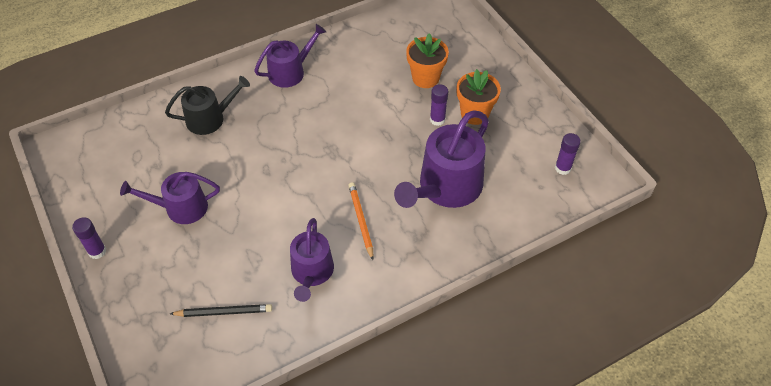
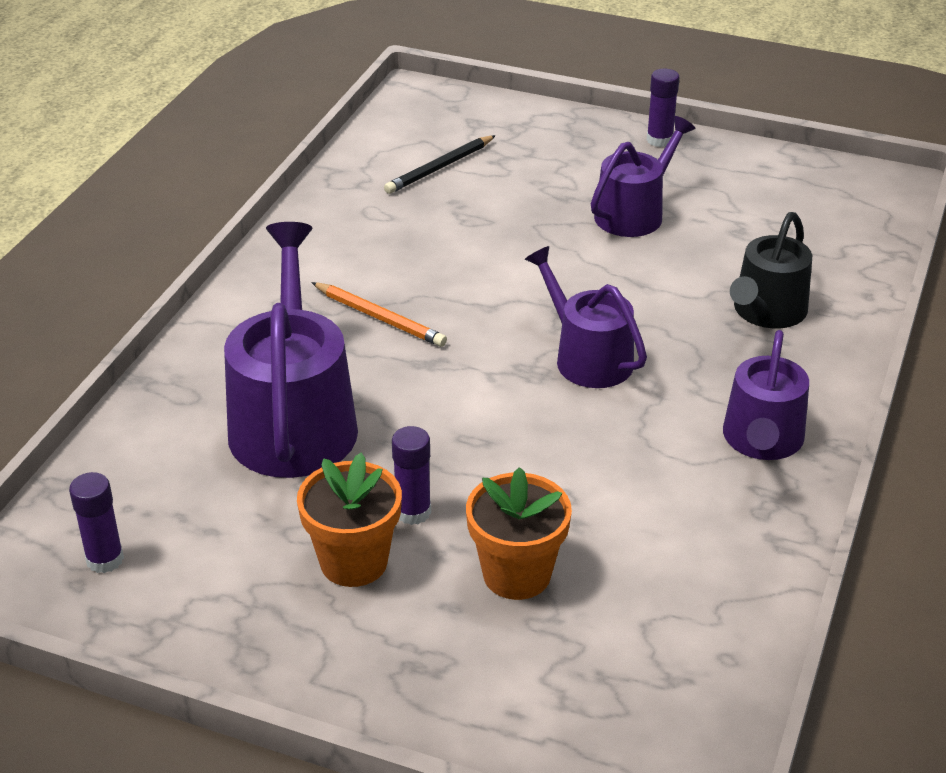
camera: 140 degrees right, 15 degrees down
(311, 272) = (380, 241): purple watering can -> purple watering can (587, 357)

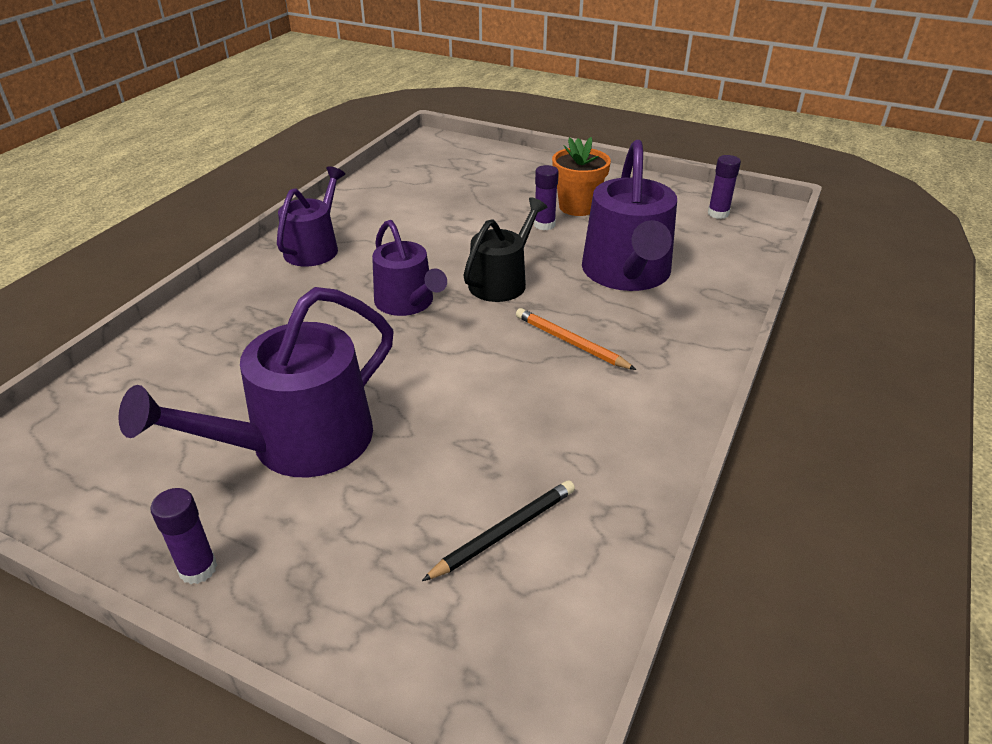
camera: 175 degrees left, 0 degrees up
(517, 574) = (489, 199): orange flower pot -> none
(634, 213) = (298, 443): purple watering can -> purple watering can, size x1.60
(766, 312) = (244, 330): black watering can -> black watering can (501, 281)

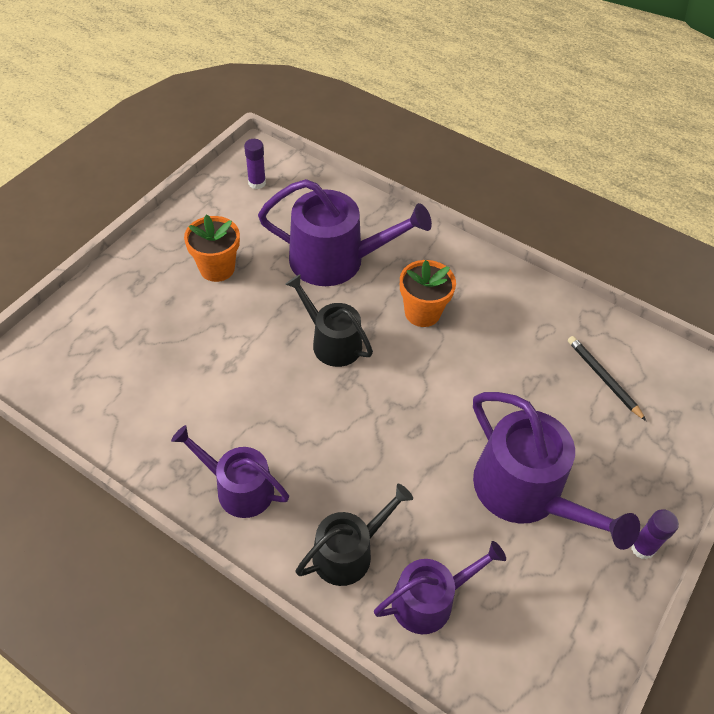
camera: 85 degrees left, 15 degrees up
(238, 314) = (348, 552): none -> black watering can
(407, 303) = (353, 412): purple watering can -> purple watering can (429, 599)
(544, 225) = (243, 298): purple glue stick -> none
(570, 342) = (422, 312): orange pencil -> orange flower pot

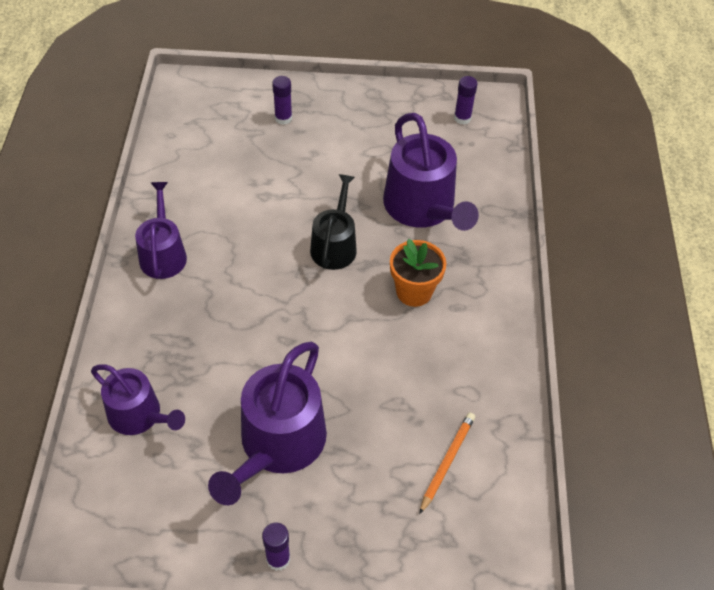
camera: 60 degrees right, 0 degrees up
(142, 304) = (283, 118): none -> purple glue stick
(217, 268) = (351, 141): orange flower pot -> none
(348, 552) = (150, 345): black watering can -> none
(603, 378) = (447, 462): black pencil -> orange pencil

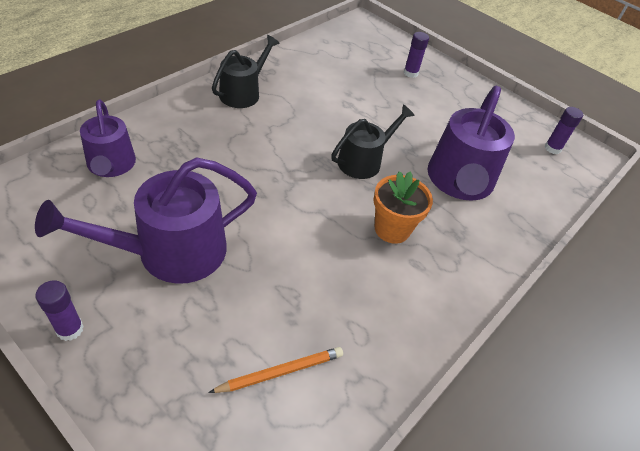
camera: 35 degrees right, 5 degrees down
(163, 254) = (243, 93): purple watering can -> black watering can

